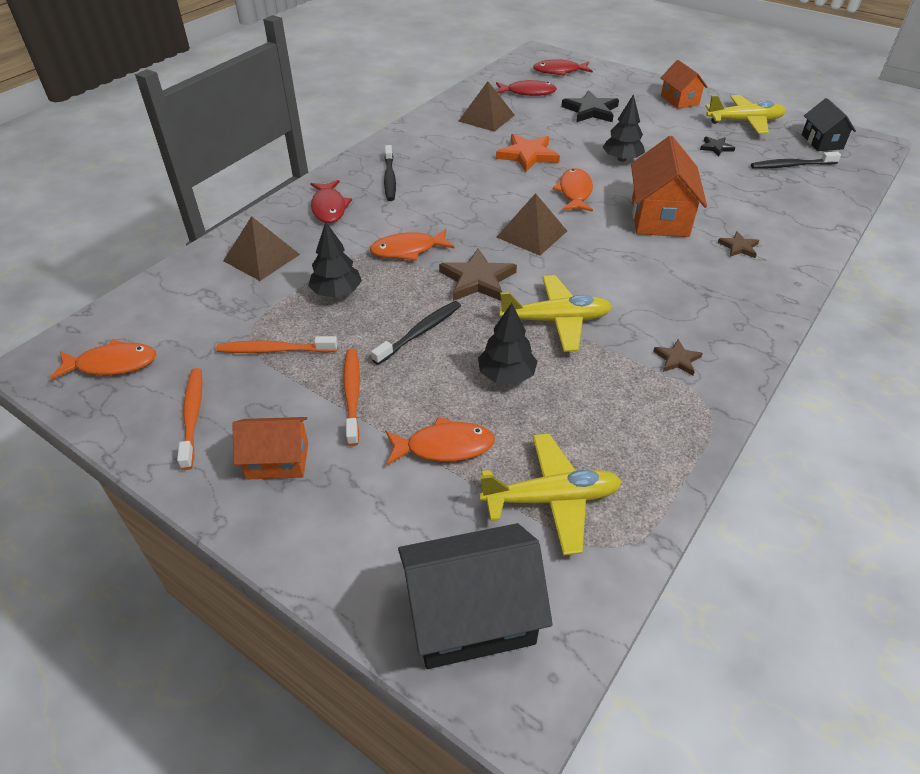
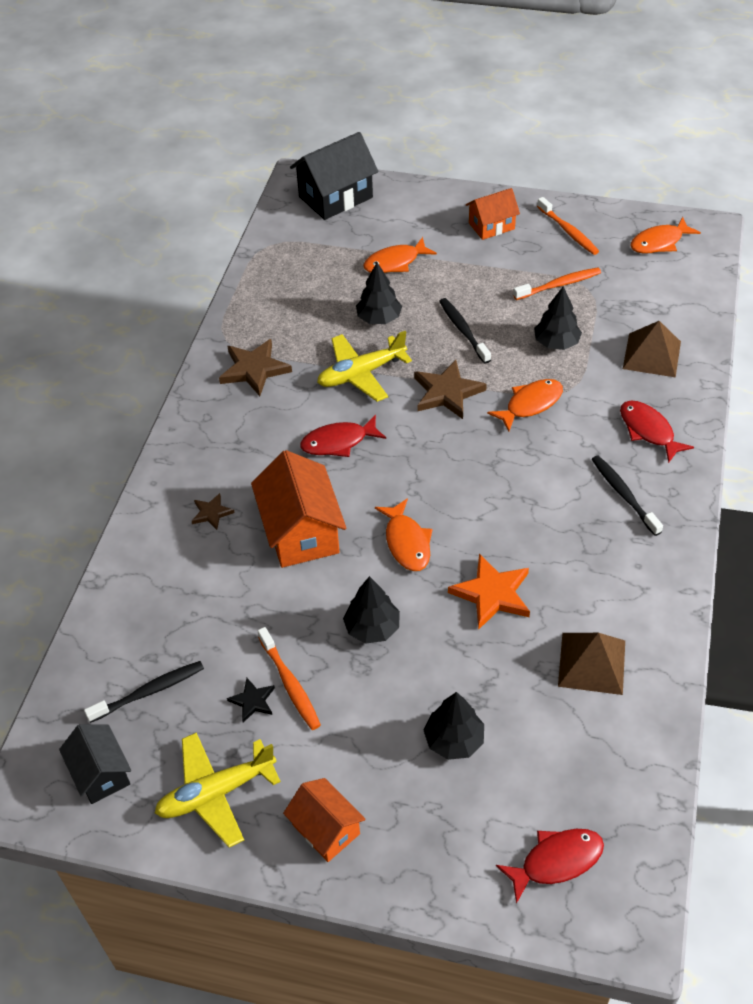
camera: 160 degrees right, 5 degrees up
(352, 395) = (477, 273): orange toothbrush -> orange toothbrush (290, 684)
(420, 332) = (463, 330): black toothbrush -> black toothbrush turned 135 degrees clockwise
(528, 92) = (572, 762): red fish -> red fish (338, 442)
(531, 234) = (425, 463): brown pyramid -> none
(551, 499) = (315, 255): yellow plane -> none
(590, 111) = (454, 740): black star -> black tree
(677, 359) = (254, 369): brown star -> brown star, size x1.84

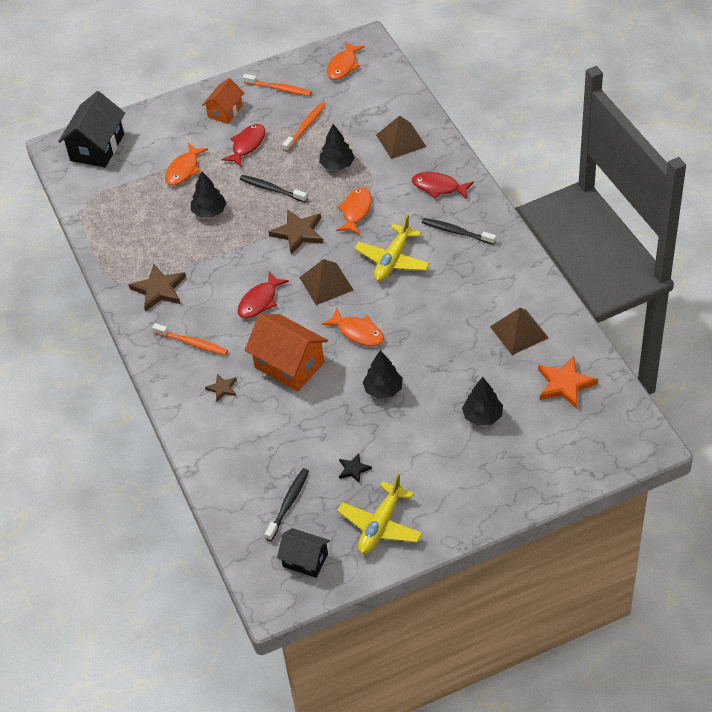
camera: 35 degrees left, 0 degrees up
(290, 684) = (366, 447): orange toothbrush -> orange toothbrush (192, 343)
(326, 829) = (457, 502): orange house -> none
(361, 374) = (232, 252): yellow plane -> yellow plane (393, 260)
(424, 465) = (326, 283): none -> brown pyramid
(492, 594) = (433, 330): orange star -> orange star (565, 384)
(556, 861) = (586, 437): red fish -> red fish (247, 145)

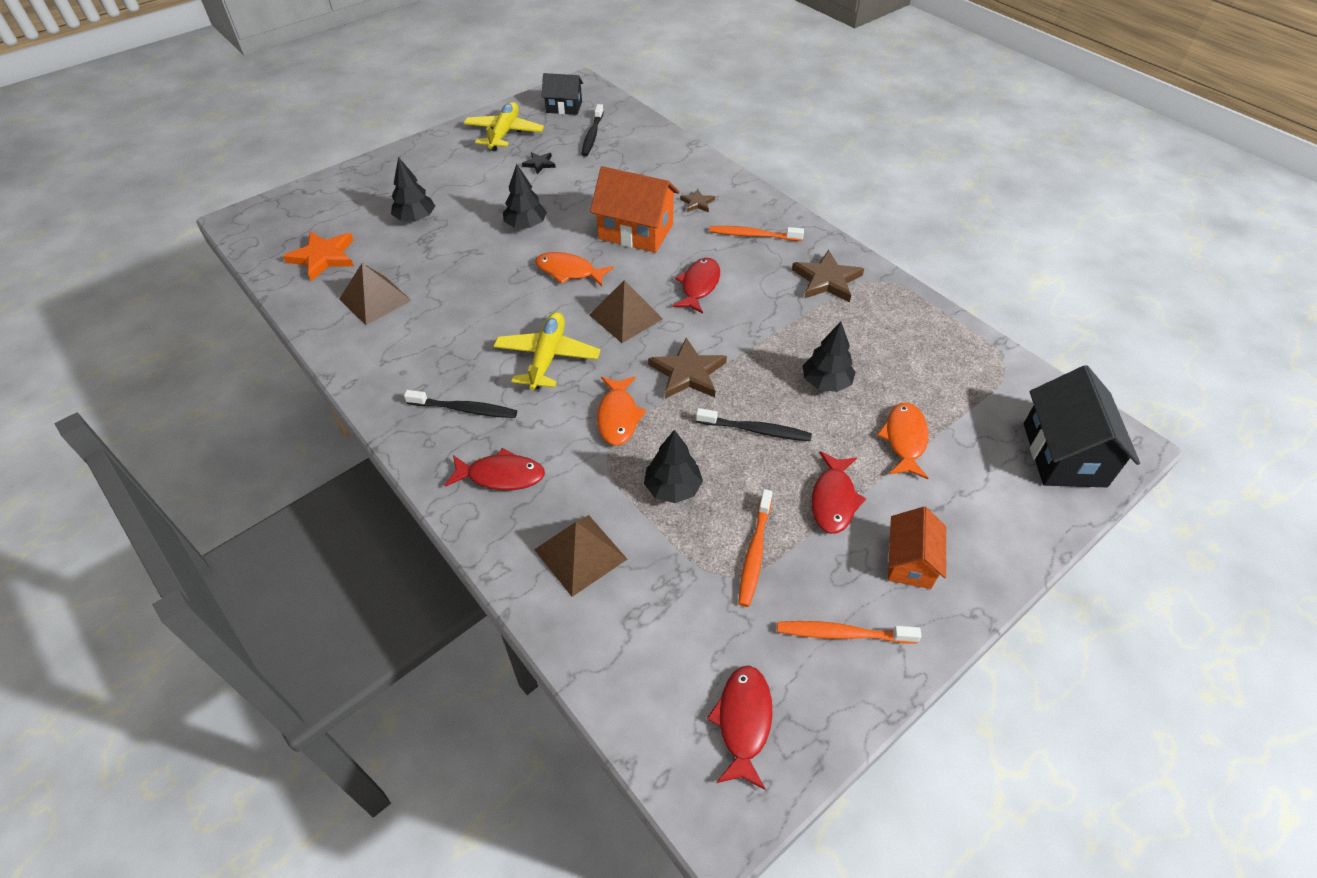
camera: 160 degrees right, 0 degrees up
(343, 66) = (743, 722): orange fish -> red fish

